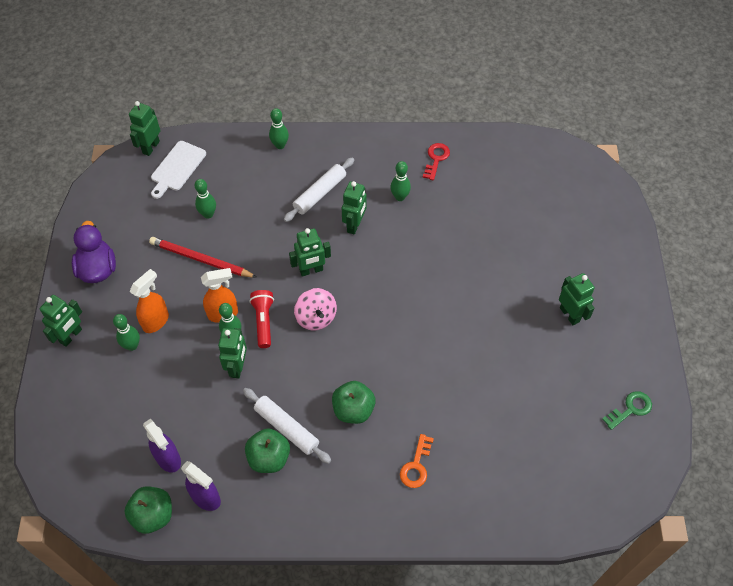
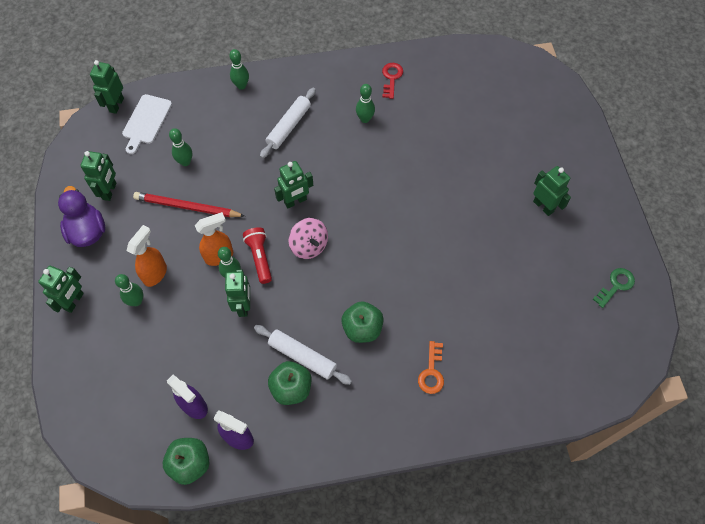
camera: 10 degrees left, 5 degrees up
(354, 225) = (328, 152): green robot -> green robot (110, 191)

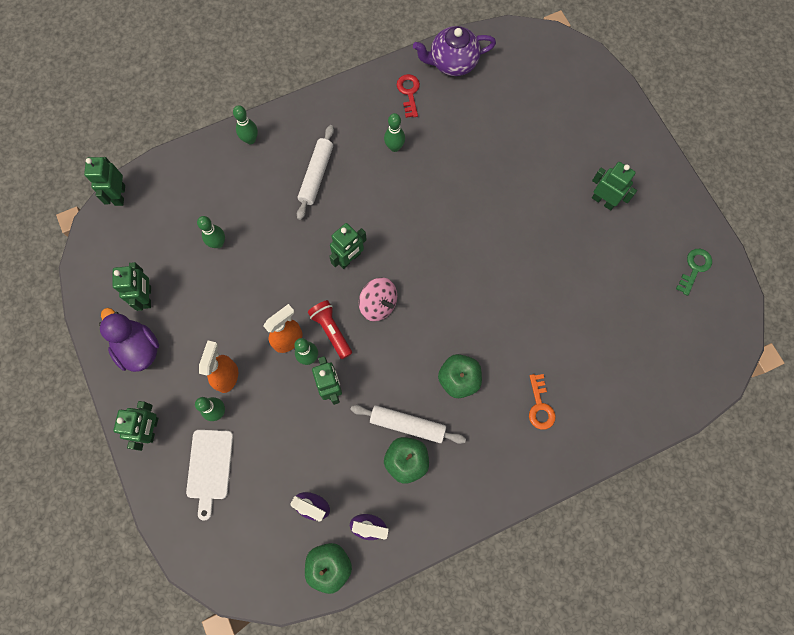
camera: 15 degrees left, 10 degrees up
(146, 121) = (159, 206): white cutting board -> white cutting board (210, 467)
(187, 207) = (236, 294): red pencil -> none
(438, 62) = (452, 63): none -> purple teapot

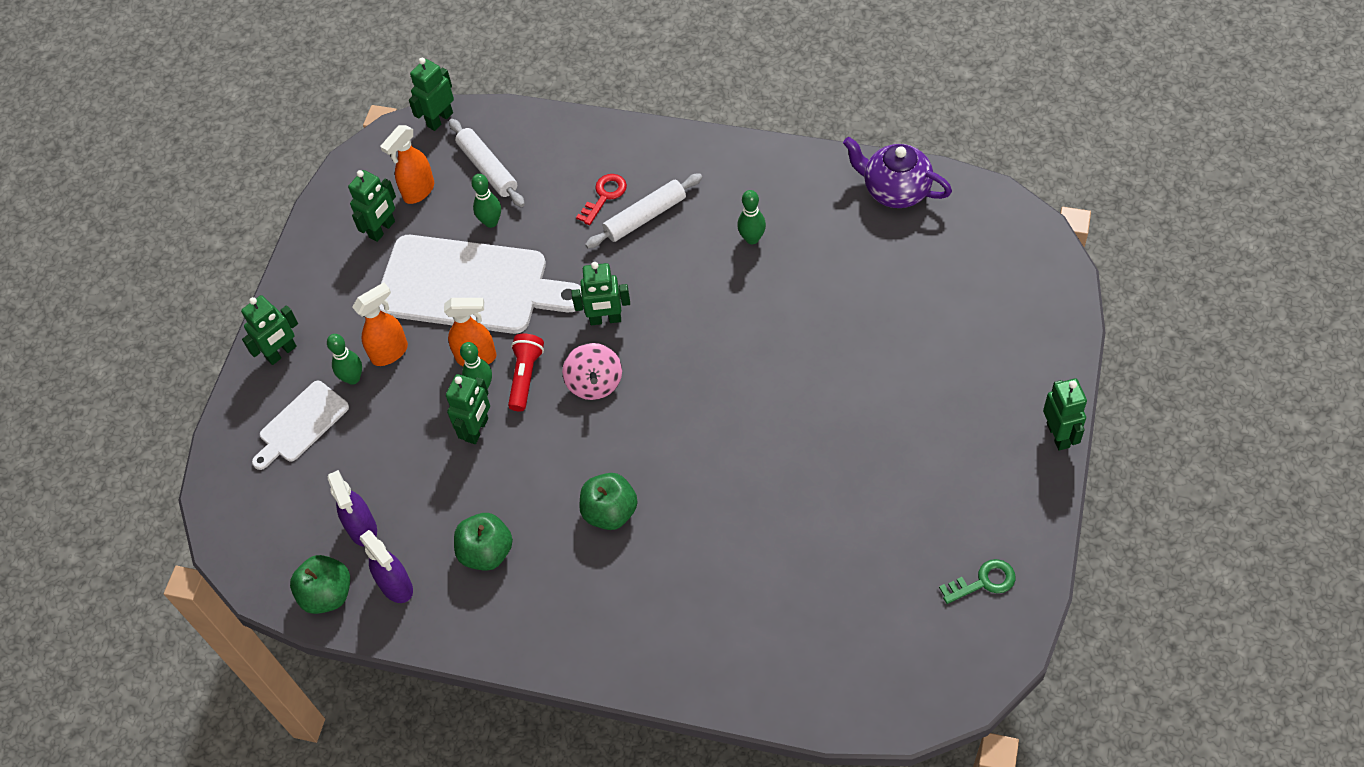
camera: 45 degrees right, 15 degrees down
(138, 348) = (334, 272): purple duck -> none
(149, 254) = (418, 191): none -> orange spray bottle
(242, 295) = (469, 286): none -> white cutting board
(250, 140) = (609, 142): green bowling pin -> none
(407, 425) = (519, 519): white rolling pin -> white rolling pin (488, 168)
(409, 93) = (818, 193): red key -> red key (604, 196)
(540, 406) = (671, 599): orange key -> none
(603, 201) = (939, 439): green robot -> green robot (1058, 435)

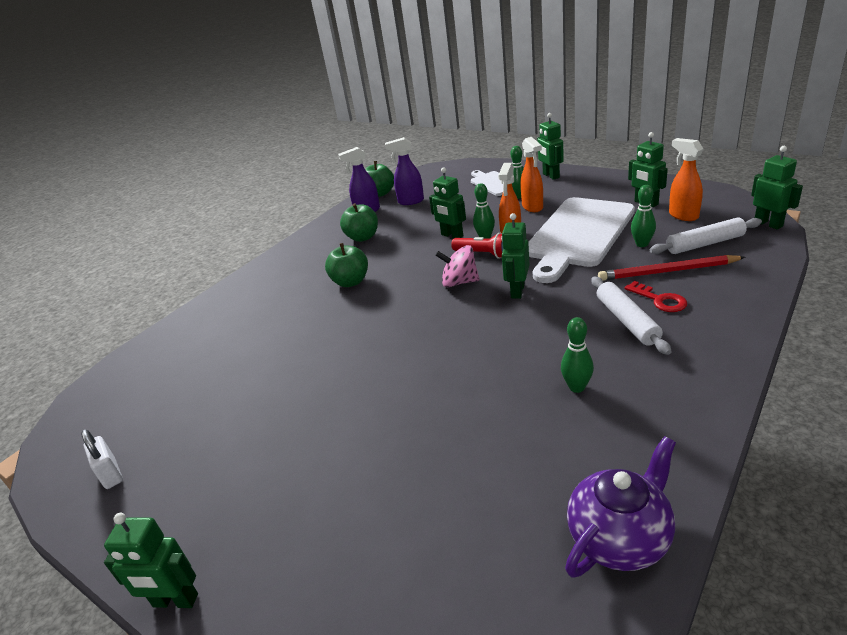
camera: 110 degrees right, 25 degrees down
(549, 195) = (667, 271): none -> red pencil
(984, 582) = (111, 474): green key -> white padlock

